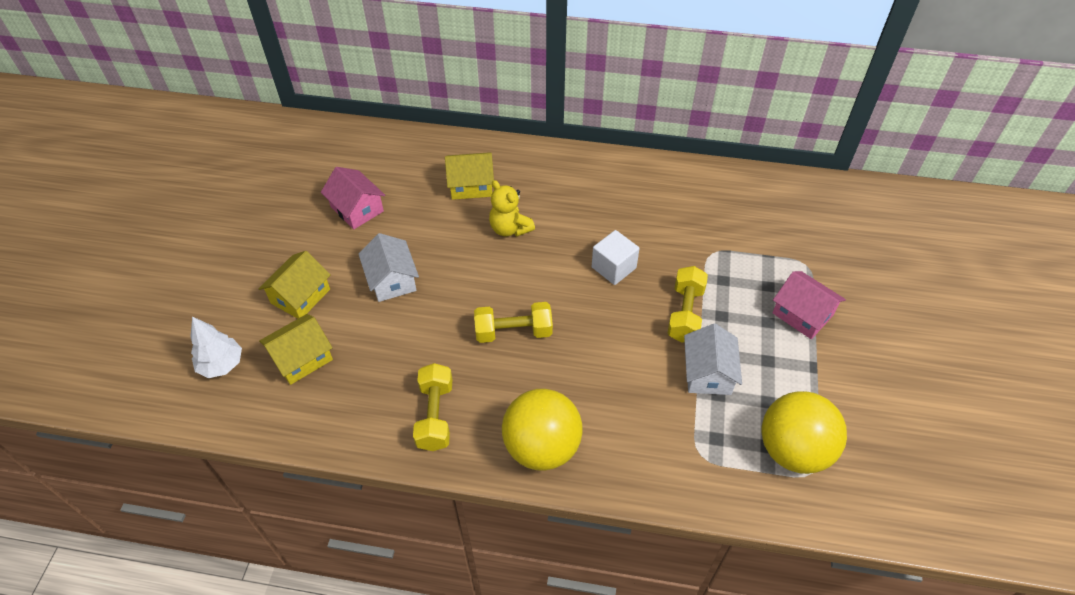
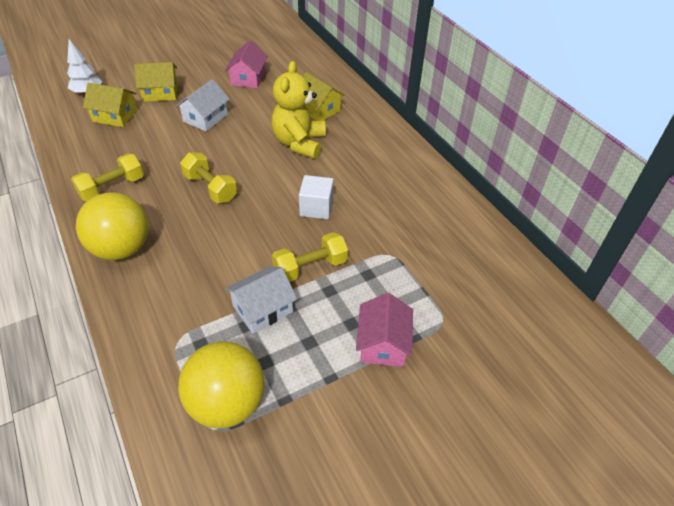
camera: 50 degrees right, 5 degrees down
(510, 228) = (299, 143): yellow teddy bear -> yellow teddy bear, size x1.53

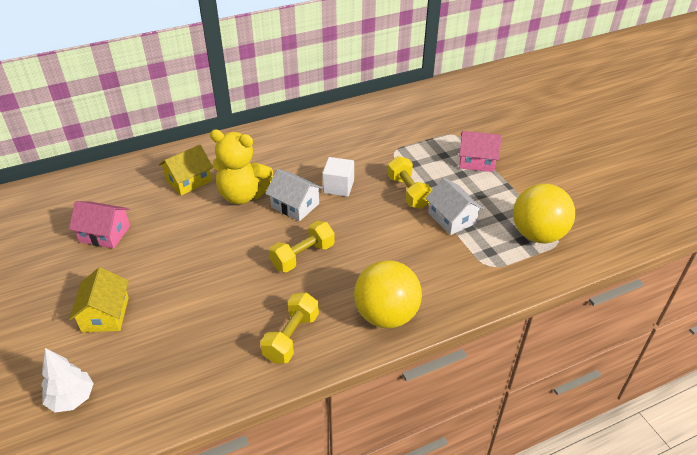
camera: 85 degrees left, 5 degrees down
(112, 187) = (291, 337): yellow dumbbell -> yellow dumbbell turned 60 degrees clockwise
(115, 116) = (145, 356): yellow house -> none
(205, 118) = (177, 267): white house -> white house (295, 205)

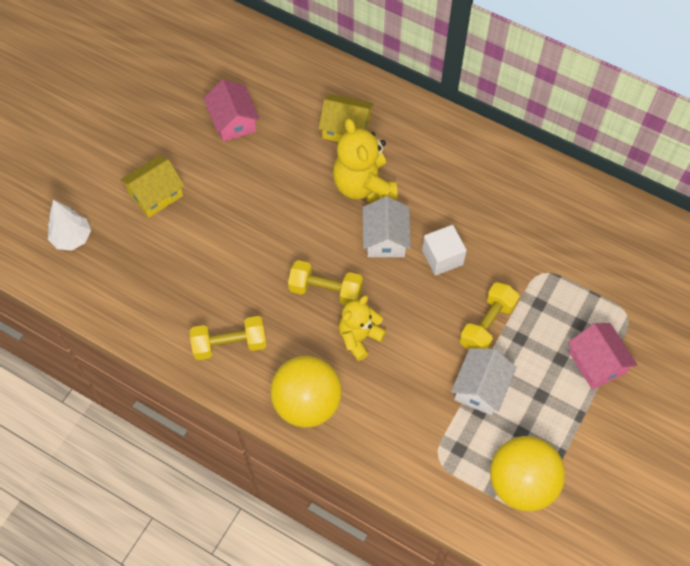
camera: 55 degrees right, 20 degrees up
(358, 258) = (359, 337): none -> yellow teddy bear

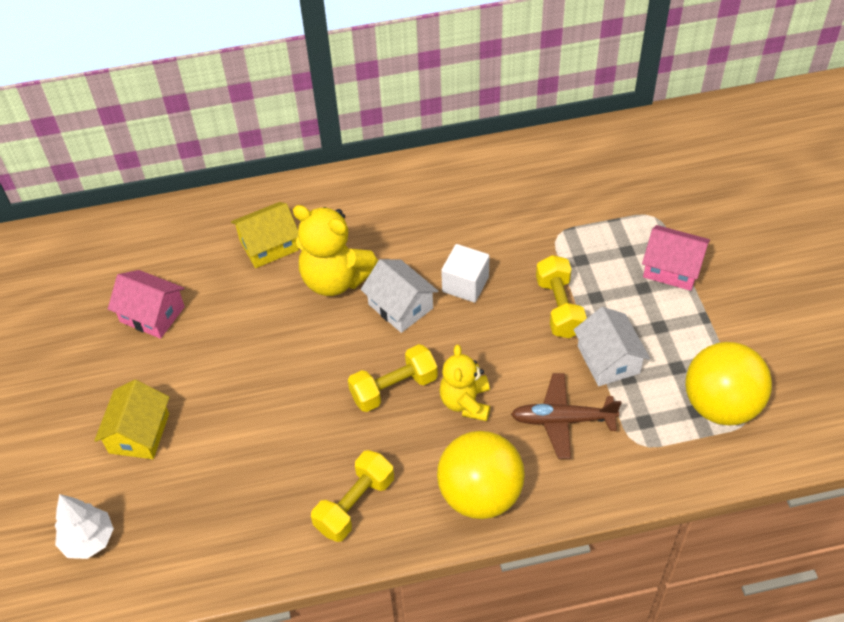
camera: 40 degrees left, 10 degrees down
(407, 401) = (562, 420): none -> brown plane

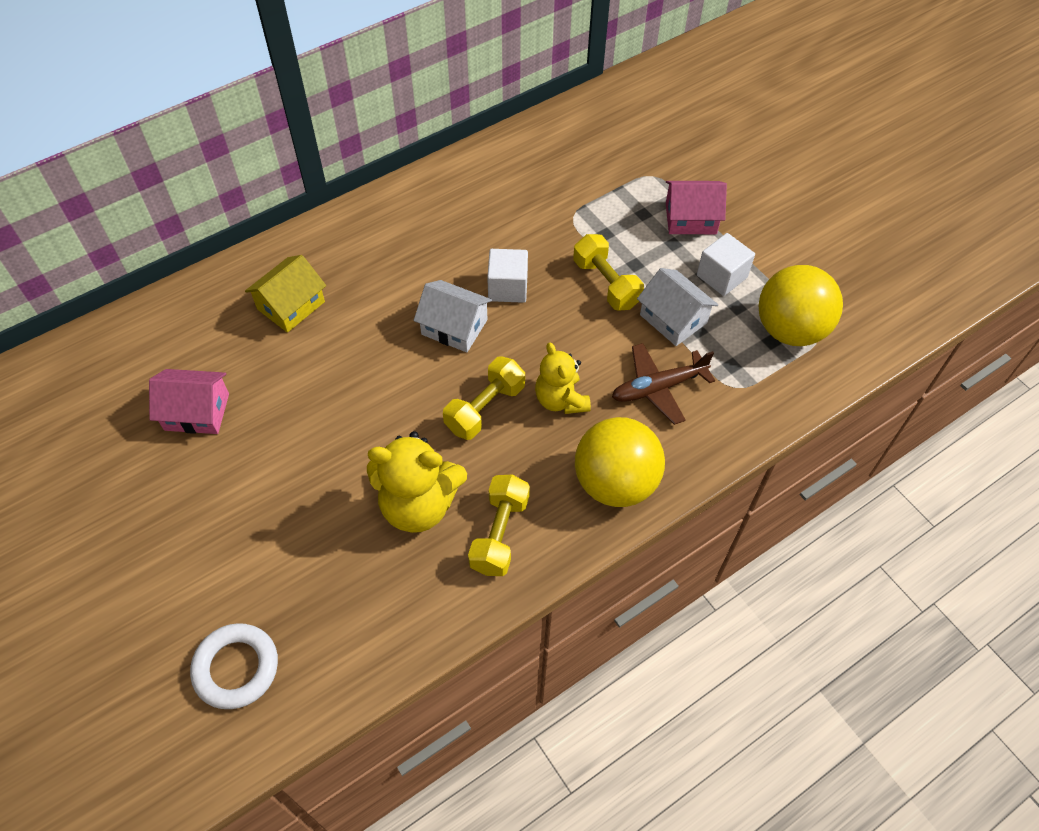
camera: 25 degrees left, 5 degrees up
(89, 540) = (236, 668): white tree -> white ring
(139, 433) = (240, 538): yellow house -> none
(335, 279) = (376, 319): yellow teddy bear -> yellow teddy bear (418, 504)
(676, 333) = (721, 276): none -> white cube

